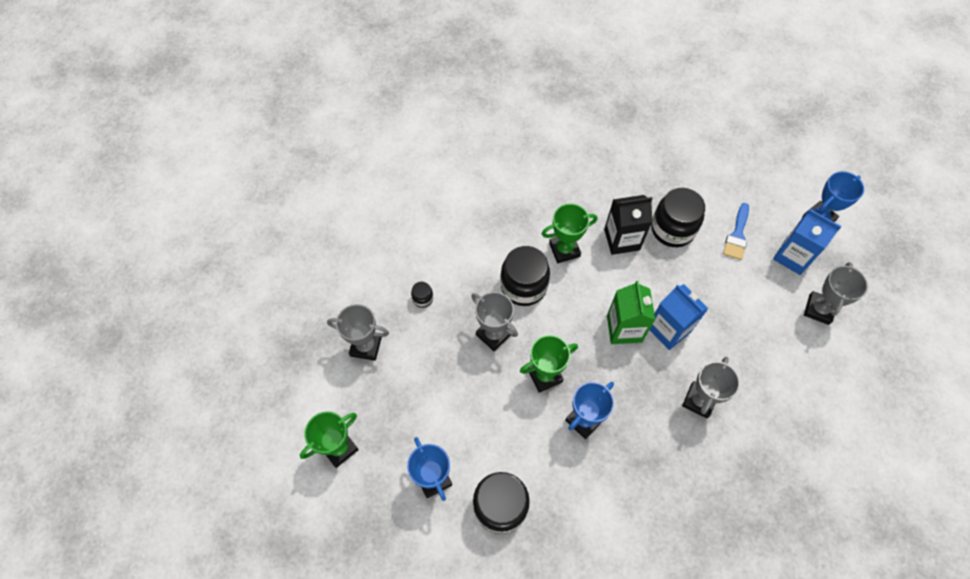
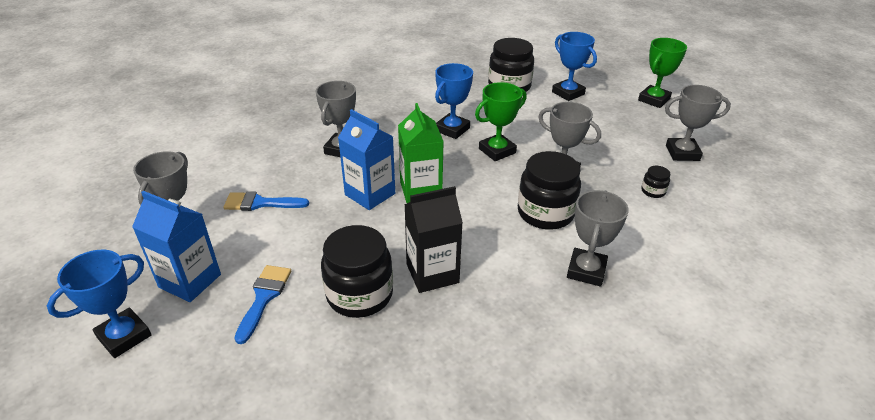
camera: 170 degrees right, 25 degrees down
(512, 227) = (586, 270): none -> grey trophy
(564, 250) = (507, 253): green trophy -> none
(762, 331) = (260, 203): none -> blue brush

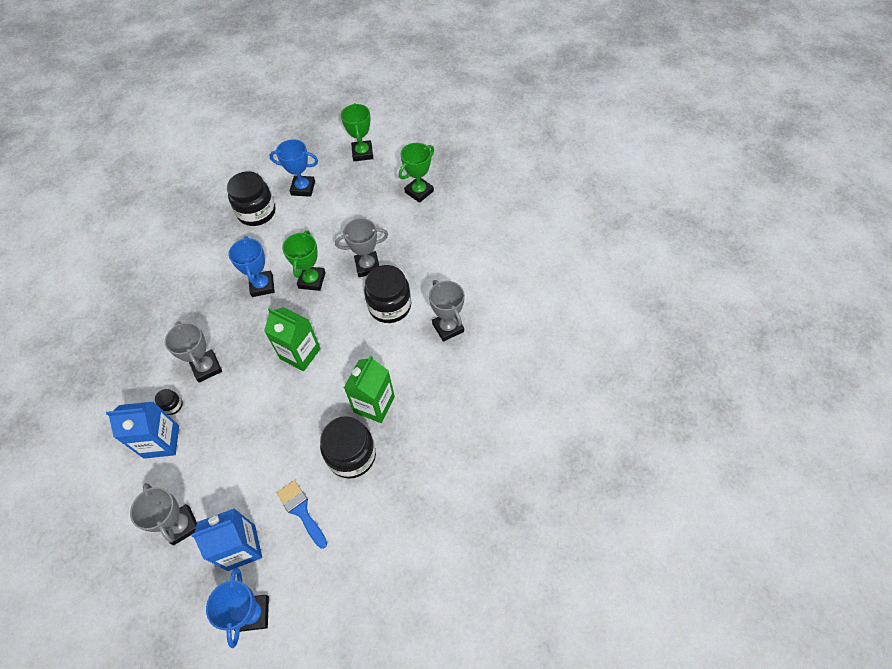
camera: 45 degrees left, 20 degrees up
(260, 203) = (208, 458): blue brush -> none
(370, 194) = (272, 385): blue carton -> blue carton (161, 441)
(432, 273) = (374, 404): black carton -> green carton
(653, 191) = (430, 238): black jar -> black jar (172, 406)
(682, 153) = (419, 192): grey trophy -> green trophy

